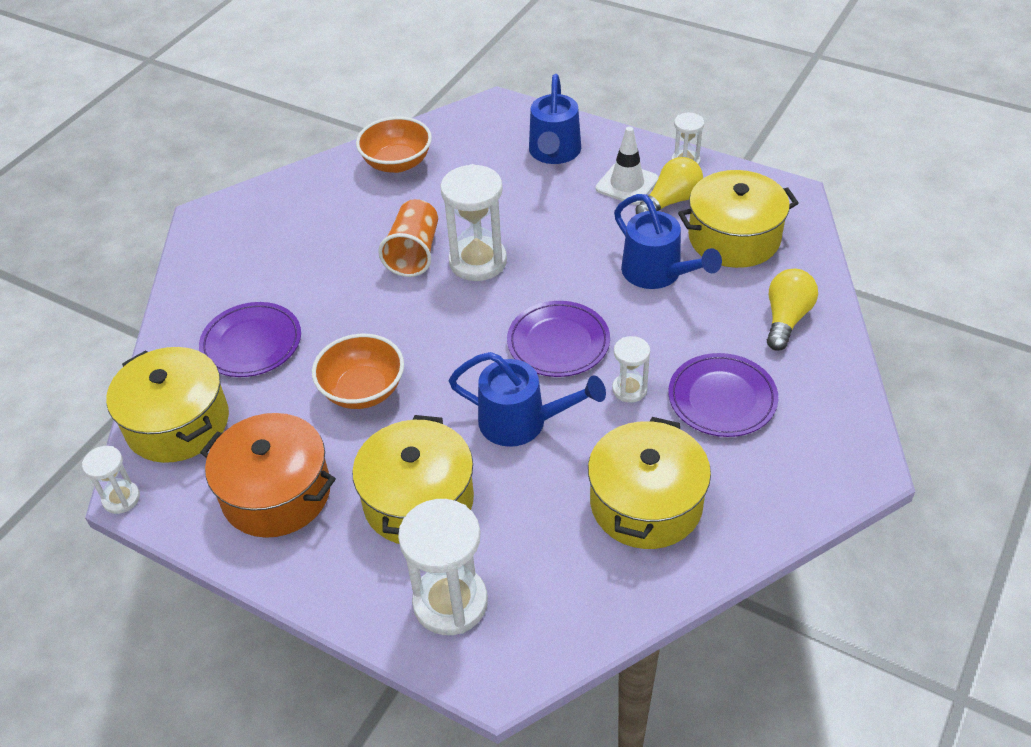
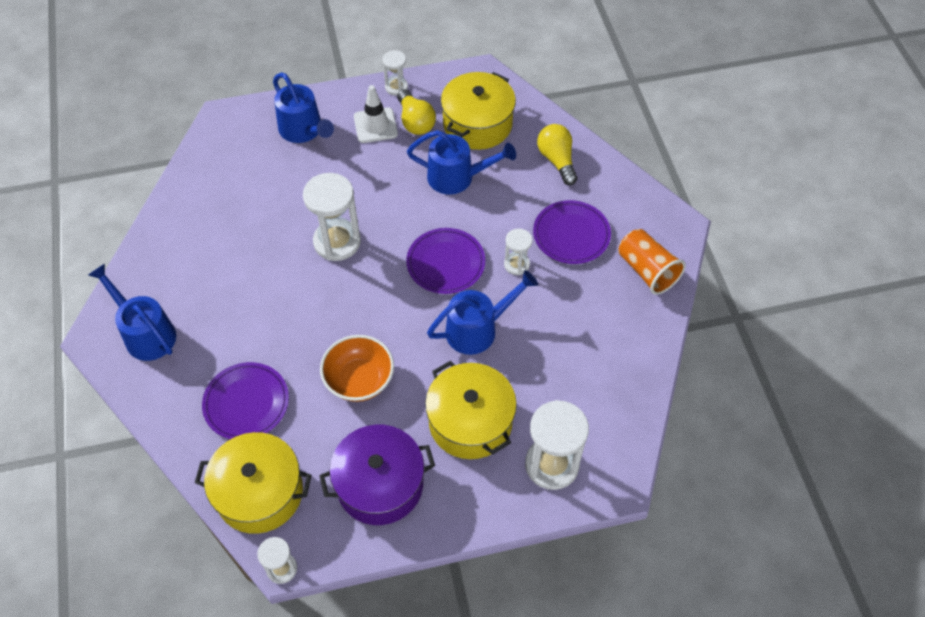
camera: 45 degrees left, 10 degrees up
(242, 236) = (145, 333): none -> blue watering can
(276, 493) = (380, 484): orange pot -> purple pot
(397, 163) = (199, 205): orange bowl -> none
(414, 253) = (287, 264): orange cup -> orange cup (647, 270)
(646, 503) = (593, 327): yellow pot -> none
(670, 201) = (415, 121): yellow light bulb -> yellow light bulb turned 150 degrees clockwise

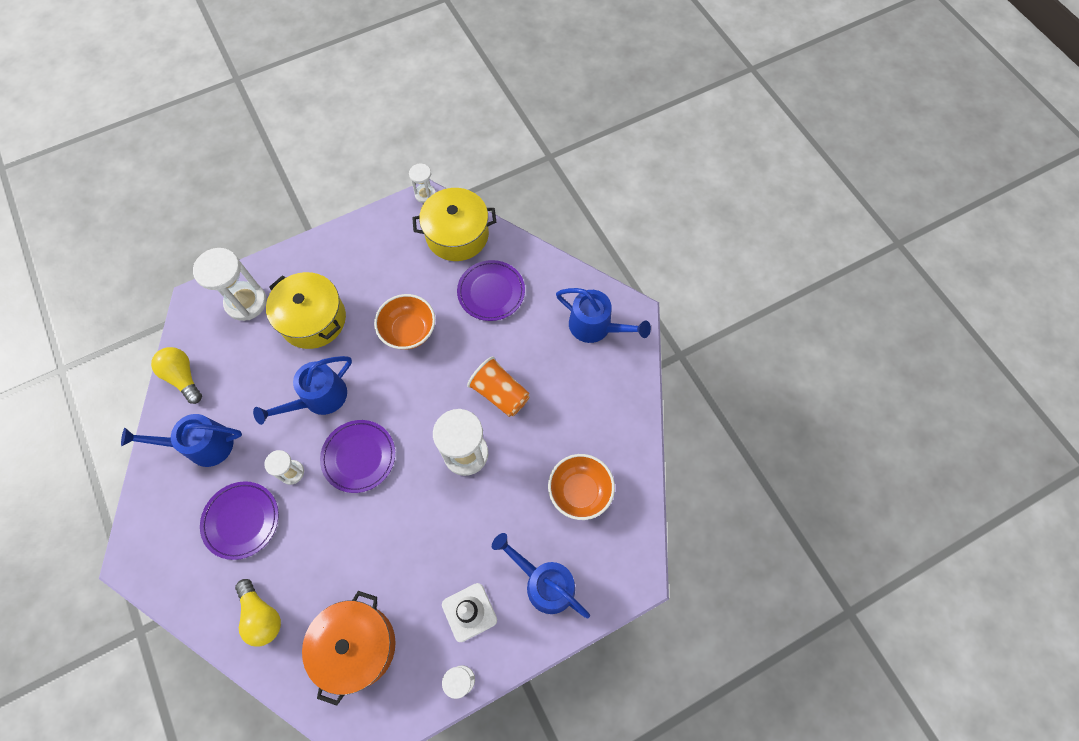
camera: 165 degrees right, 10 degrees up
(241, 187) = (580, 491): none -> orange bowl
(380, 484) = (372, 259): purple pot -> none
(415, 121) = (427, 630): yellow light bulb -> yellow light bulb (183, 377)
(458, 177) = (365, 563): blue watering can -> blue watering can (202, 445)
(477, 124) = (356, 646): yellow pot -> orange pot
(647, 270) = (166, 497): orange cup -> orange cup (500, 393)

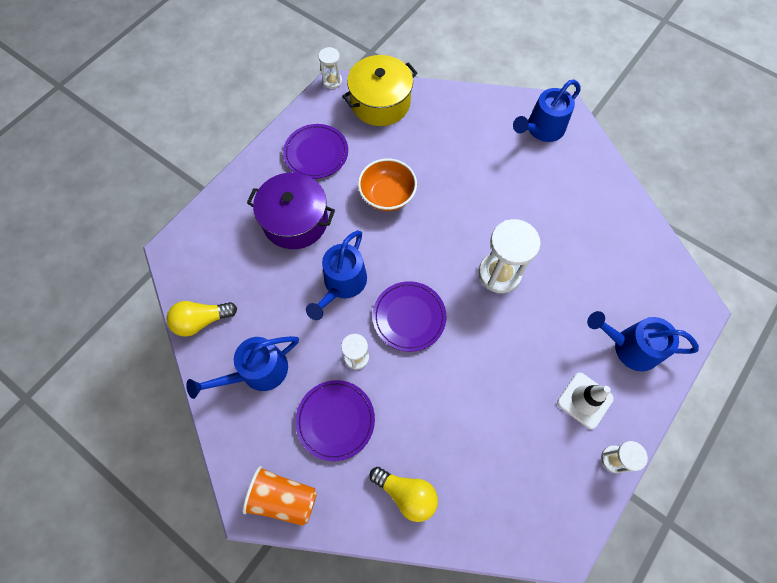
camera: 25 degrees left, 0 degrees up
(183, 377) = (201, 321): yellow light bulb -> yellow light bulb turned 45 degrees counterclockwise
(246, 302) = (223, 231): white hourglass -> none
(313, 319) = (295, 221): yellow pot -> purple pot
(356, 646) = (507, 476): orange pot -> none
(491, 292) = (438, 137): purple plate -> purple plate (316, 153)
(500, 393) = (497, 213): orange cup -> orange cup (283, 498)
(580, 491) = (611, 262): orange bowl -> none
(596, 327) = (541, 129): blue watering can -> blue watering can turned 135 degrees clockwise

